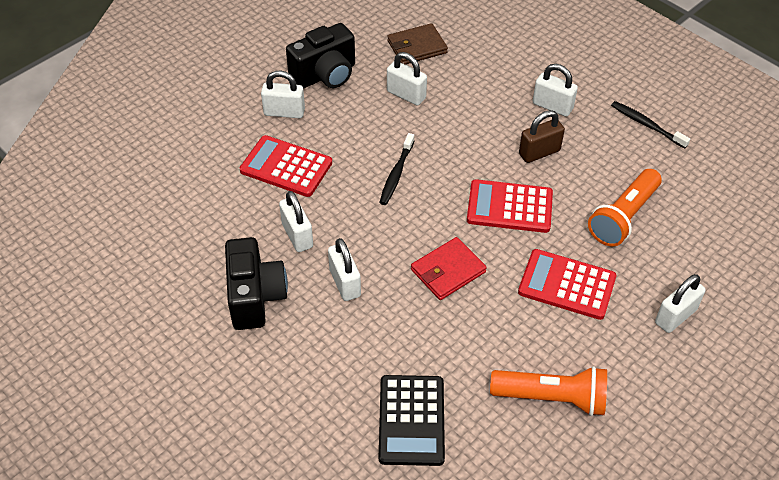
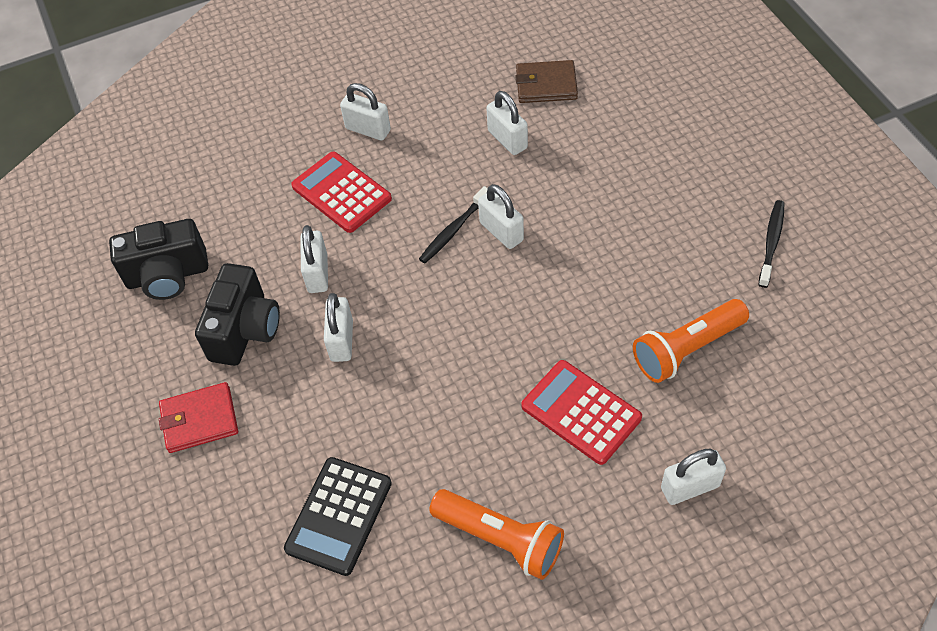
camera: 25 degrees right, 5 degrees up
(325, 75) = (431, 96): black camera -> black camera (168, 275)
(448, 271) = (456, 358): red wallet -> red wallet (199, 420)
(509, 207) = (560, 302): red calculator -> none
(539, 152) = (625, 245): brown padlock -> none
(552, 106) = (668, 192): white padlock -> white padlock (501, 232)
(646, 125) = (771, 242): black toothbrush -> black toothbrush turned 45 degrees clockwise

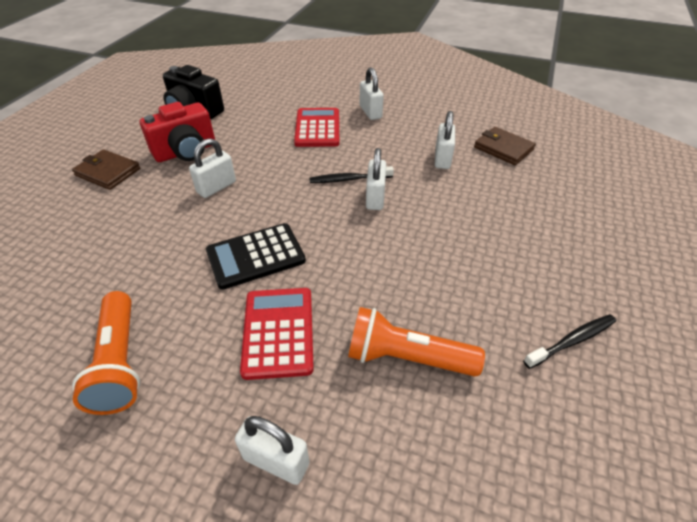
camera: 40 degrees right, 10 degrees down
(199, 420) = (108, 172): red wallet -> brown wallet
(245, 330) = (186, 152): black camera -> red camera
(318, 273) = (253, 152): white padlock -> none
(339, 516) = (79, 266): black calculator -> black calculator (256, 256)

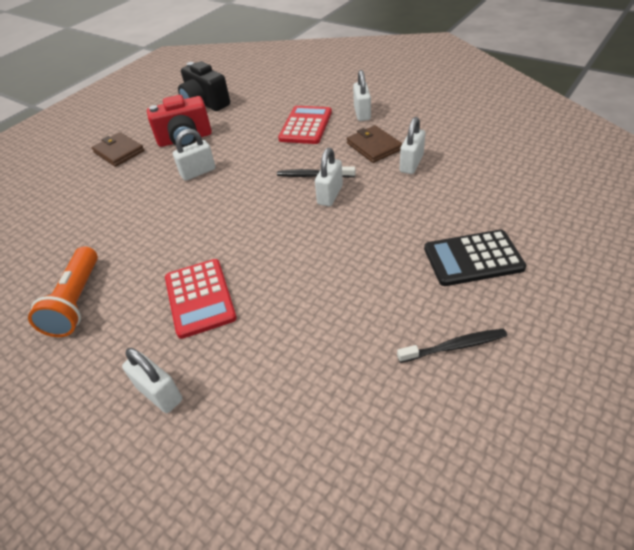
camera: 20 degrees right, 0 degrees up
(256, 256) = (207, 234): black calculator -> black calculator (473, 258)
(278, 332) = (200, 298): red calculator -> red calculator turned 150 degrees clockwise
(406, 358) = (295, 335): orange flashlight -> none
(503, 148) = (479, 158): brown wallet -> brown wallet (374, 146)

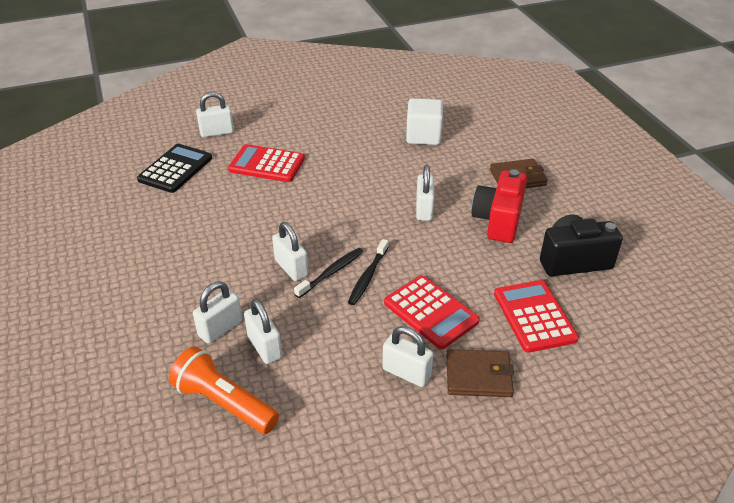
camera: 120 degrees right, 5 degrees down
(75, 222) = (423, 136): none -> white cube
(77, 301) = (329, 122): orange flashlight -> orange flashlight (224, 403)
(270, 98) = (534, 316): none -> red calculator
(374, 146) = (327, 339): brown wallet -> brown wallet (478, 376)
(423, 189) = (220, 328): none -> white padlock
(454, 346) = (81, 242): black toothbrush -> black toothbrush (368, 276)
(473, 258) = (117, 300): black calculator -> black calculator (175, 169)

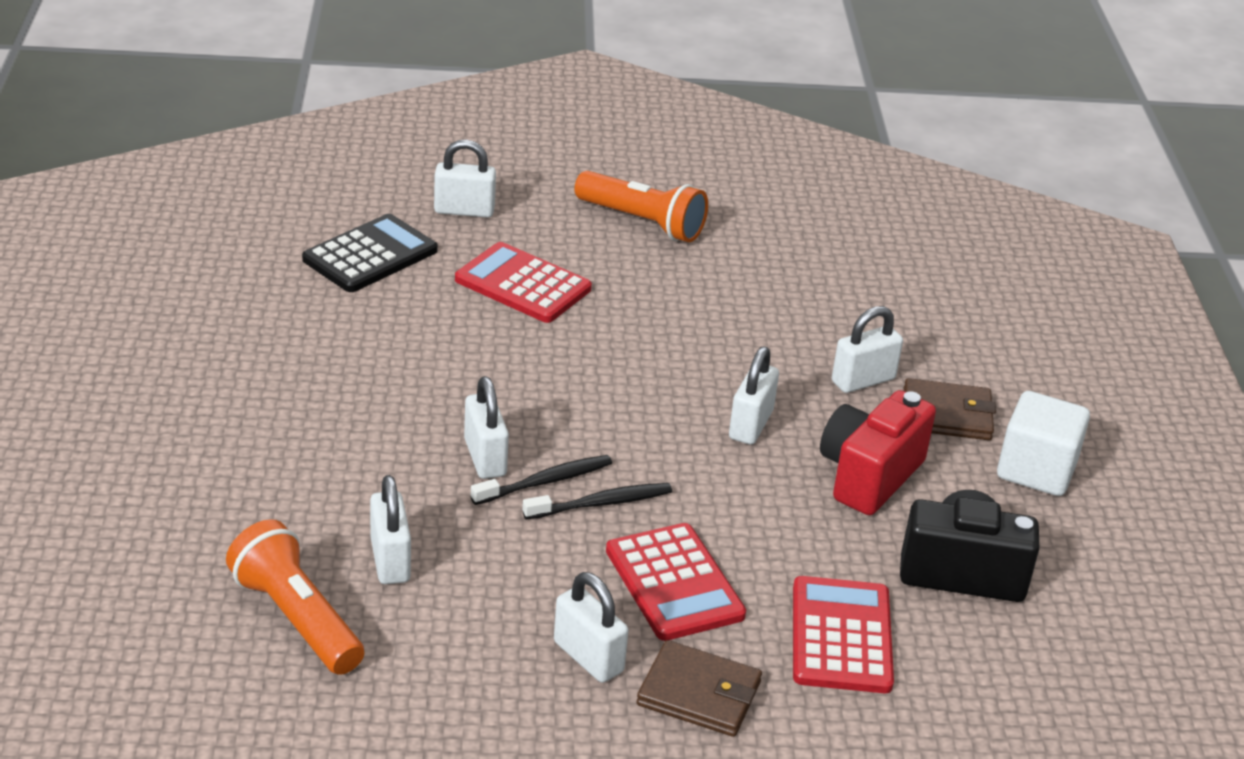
camera: 15 degrees right, 5 degrees down
(220, 328) = (336, 516): white padlock -> white padlock (863, 380)
(314, 116) = (642, 222): none -> orange flashlight
(368, 276) = (601, 503): black toothbrush -> black toothbrush turned 150 degrees counterclockwise
(423, 136) = (818, 303): white cube -> white cube (1036, 470)

